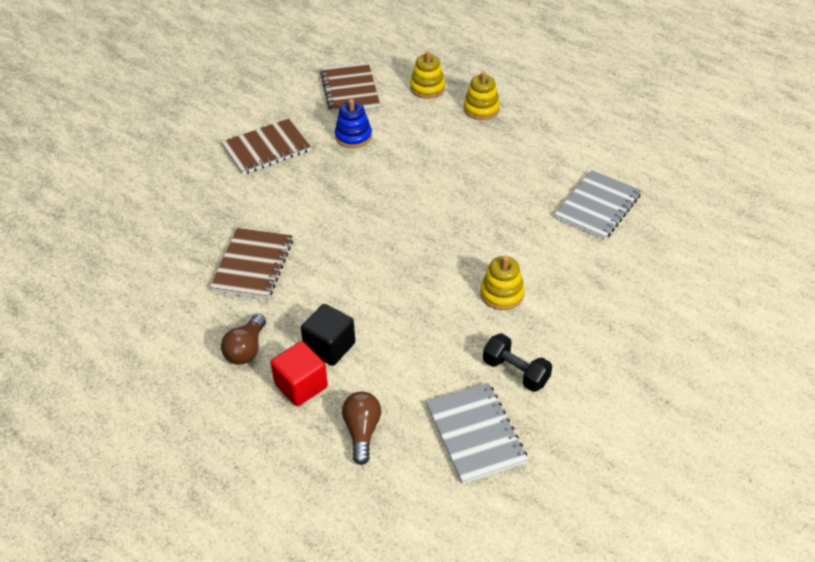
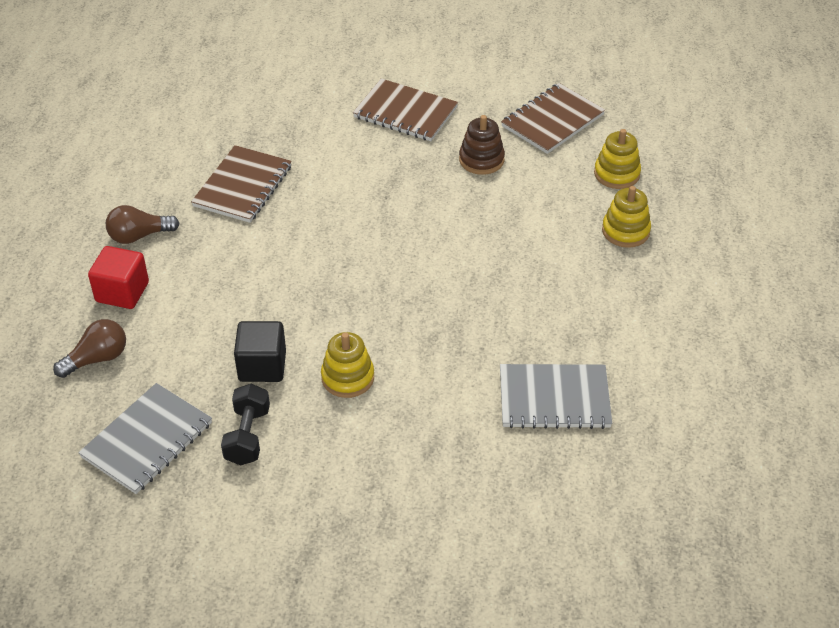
camera: 55 degrees right, 0 degrees up
(253, 265) = (243, 186): brown notebook -> brown notebook turned 45 degrees counterclockwise
(329, 347) = (181, 287): black cube -> black cube (262, 366)
(353, 136) = (481, 160): blue stacking toy -> brown stacking toy

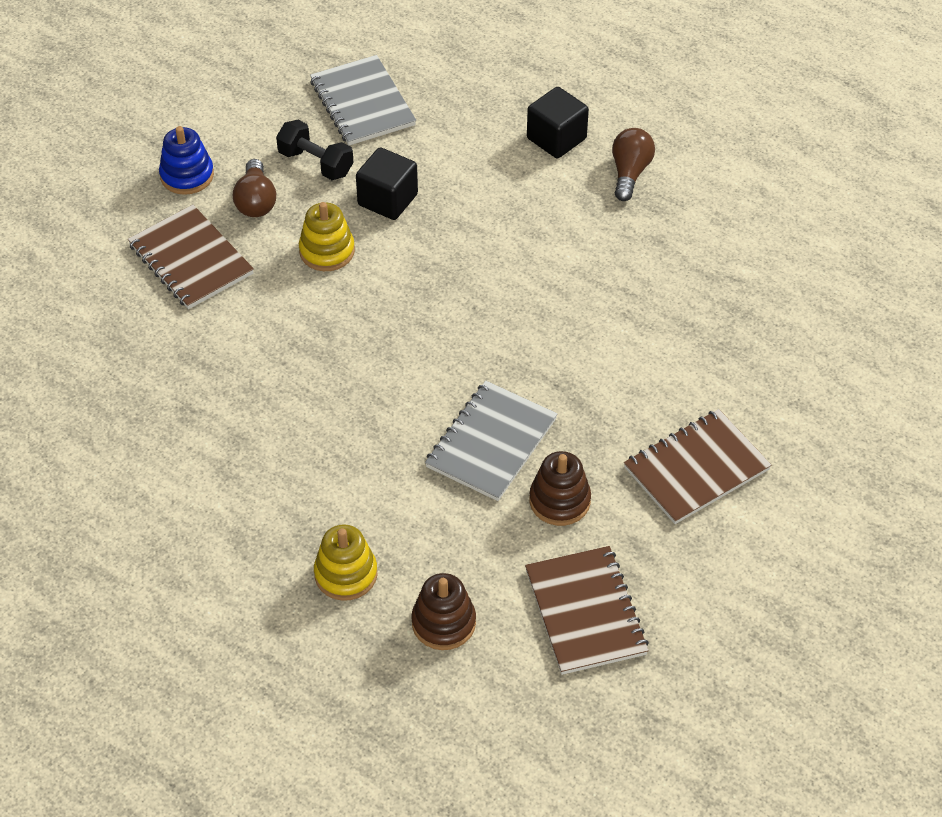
camera: 120 degrees right, 5 degrees up
(97, 358) = (482, 100): brown light bulb -> brown light bulb (256, 201)
(122, 292) = (556, 139): red cube -> black cube
(243, 186) = (655, 274): brown notebook -> brown notebook (190, 260)
(323, 525) = (187, 175): none -> blue stacking toy
(554, 399) = (179, 385): grey notebook -> grey notebook (491, 443)
(616, 174) = (443, 623): yellow stacking toy -> brown stacking toy

